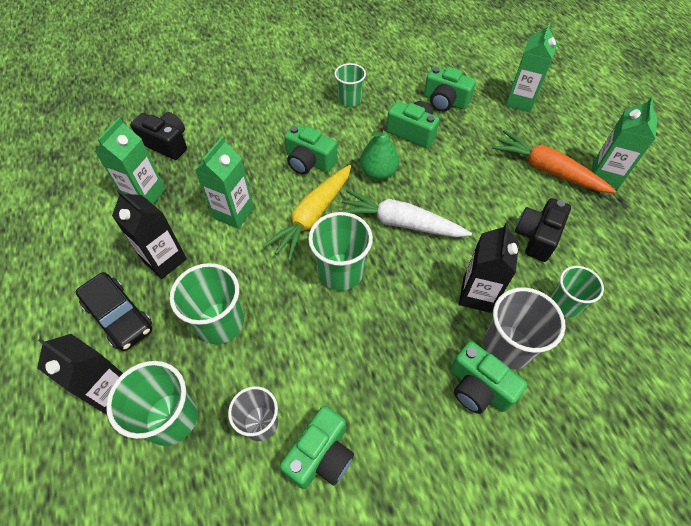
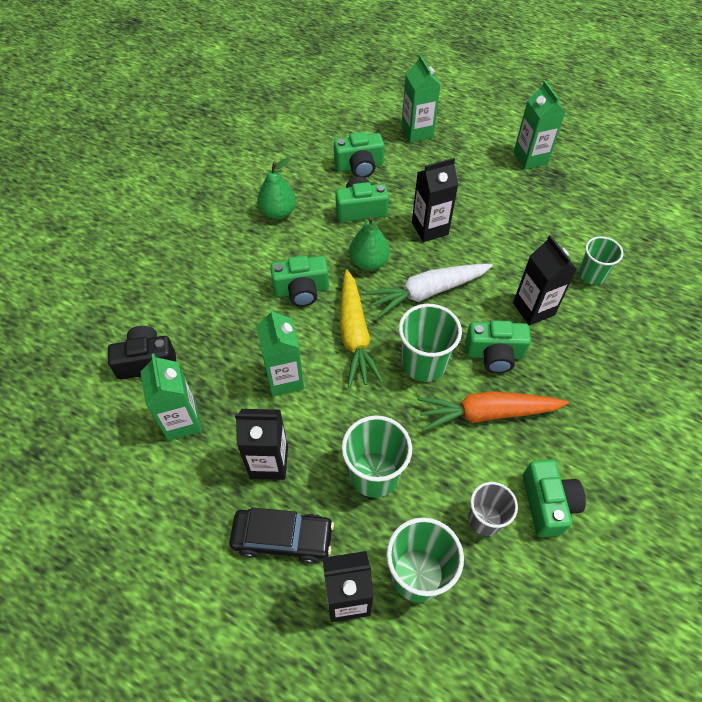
camera: 40 degrees left, 0 degrees up
(349, 100) = (278, 212): green cup -> green pear
(453, 177) = (430, 228): none -> black carton
(478, 387) = (596, 373): green camera -> green camera (494, 354)
(507, 346) = (586, 331): grey cup -> none
(536, 237) = (530, 237): black camera -> none
(547, 170) = (489, 179): orange carrot -> orange carrot (487, 413)

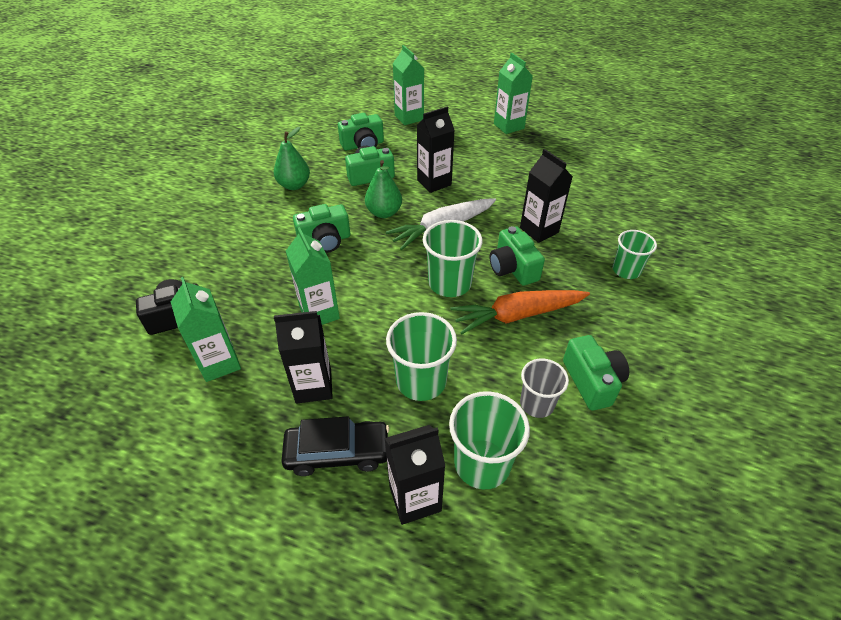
camera: 10 degrees left, 10 degrees down
(354, 335) = (381, 269): yellow carrot -> none
(494, 354) = (513, 268): green camera -> green camera turned 75 degrees clockwise
(591, 274) = (582, 200): green cup -> green cup (626, 270)

